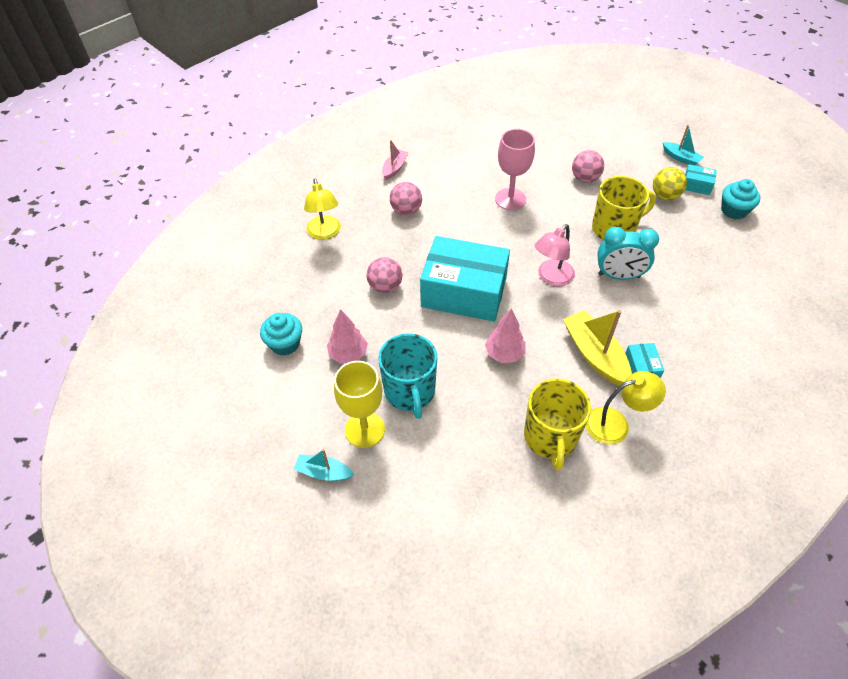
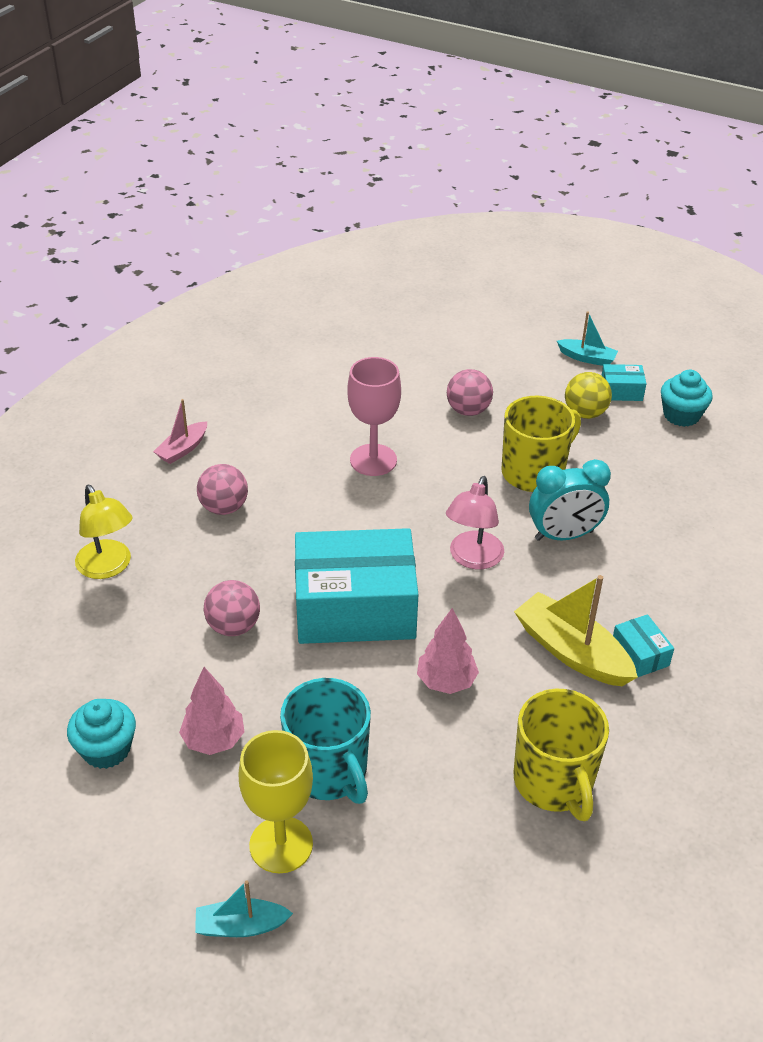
camera: 20 degrees left, 10 degrees down
(394, 168) = (183, 449): pink boat -> pink boat turned 150 degrees counterclockwise
(616, 424) = (634, 739): yellow lamp -> none

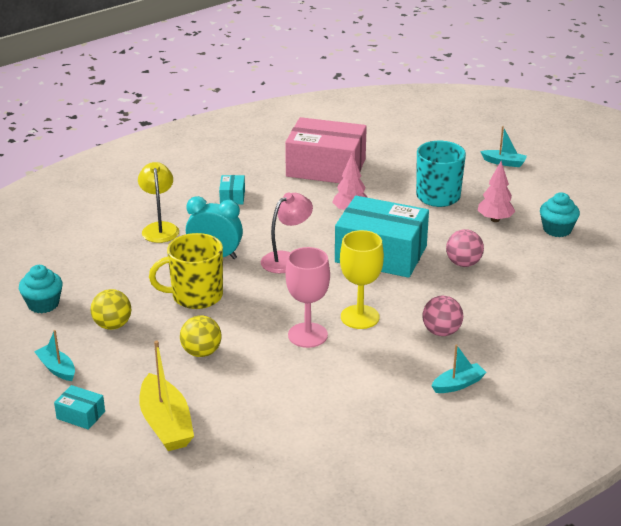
camera: 155 degrees left, 10 degrees down
(108, 567) = (539, 315): yellow lamp -> yellow lamp (160, 228)
(183, 449) = (458, 384): pink boat -> turquoise boat
(281, 844) = (474, 179): yellow goblet -> yellow goblet (360, 317)
(468, 410) = (201, 352): pink ball -> yellow ball
(554, 782) = (326, 168): yellow mug -> pink box
(572, 652) = (269, 206): yellow boat -> yellow boat (166, 424)
(621, 391) = (64, 334): turquoise box -> turquoise box (81, 415)

